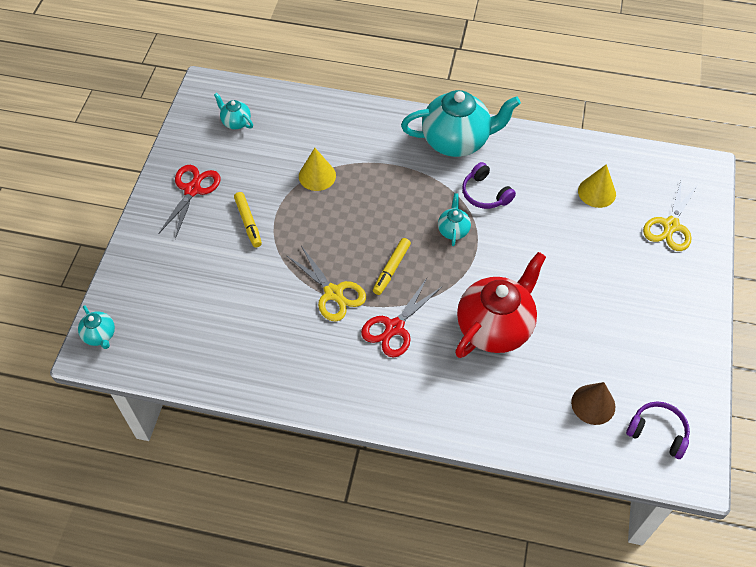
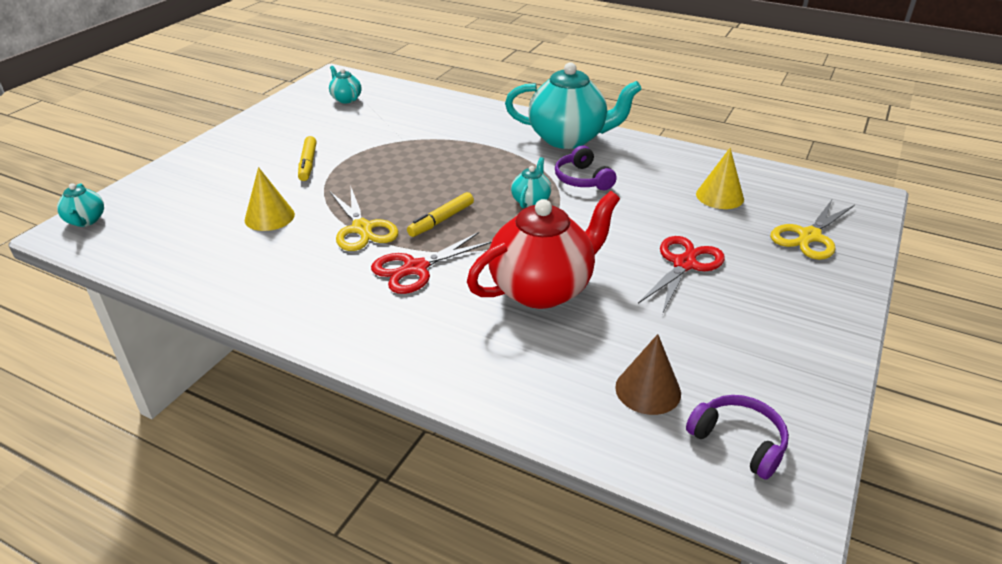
camera: 15 degrees right, 20 degrees down
(192, 189) = (269, 134): red scissors -> red scissors (684, 264)
(317, 176) = (403, 142): yellow cone -> yellow cone (269, 217)

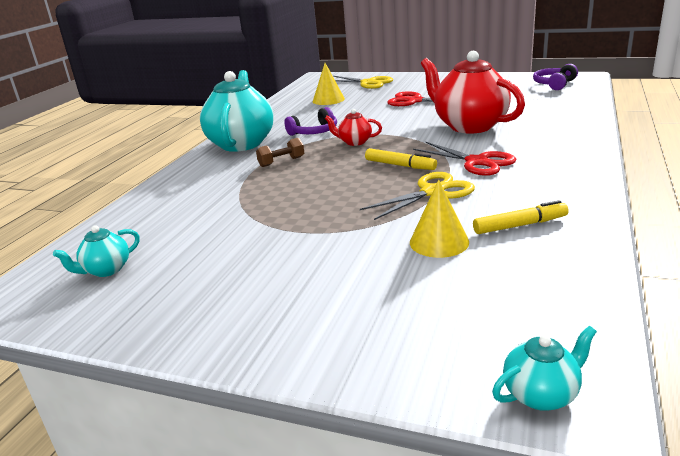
camera: 95 degrees left, 10 degrees down
(308, 164) = (308, 250): yellow marker -> yellow marker (520, 225)
(498, 158) = (281, 162): none -> brown dumbbell
(531, 201) = (354, 142): turquoise teapot -> red teapot
(648, 390) = (538, 98): brown cone -> none

